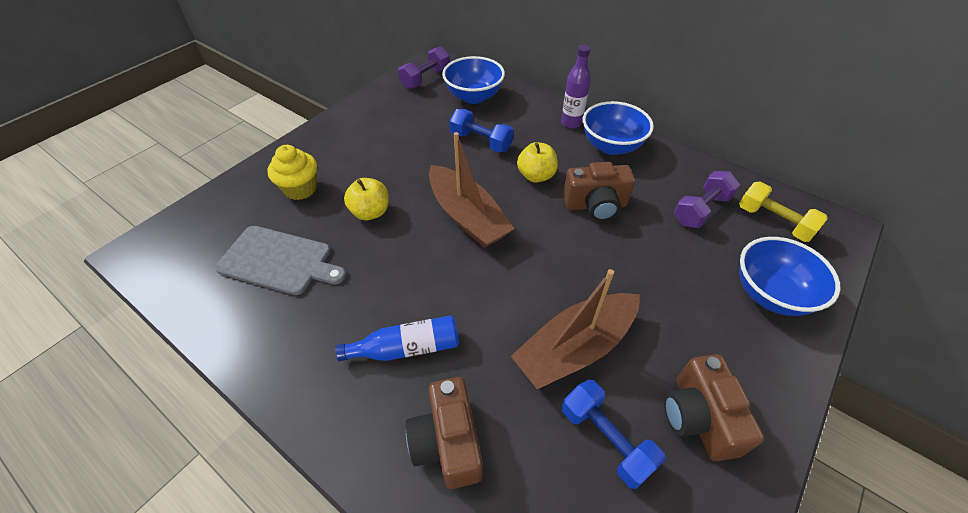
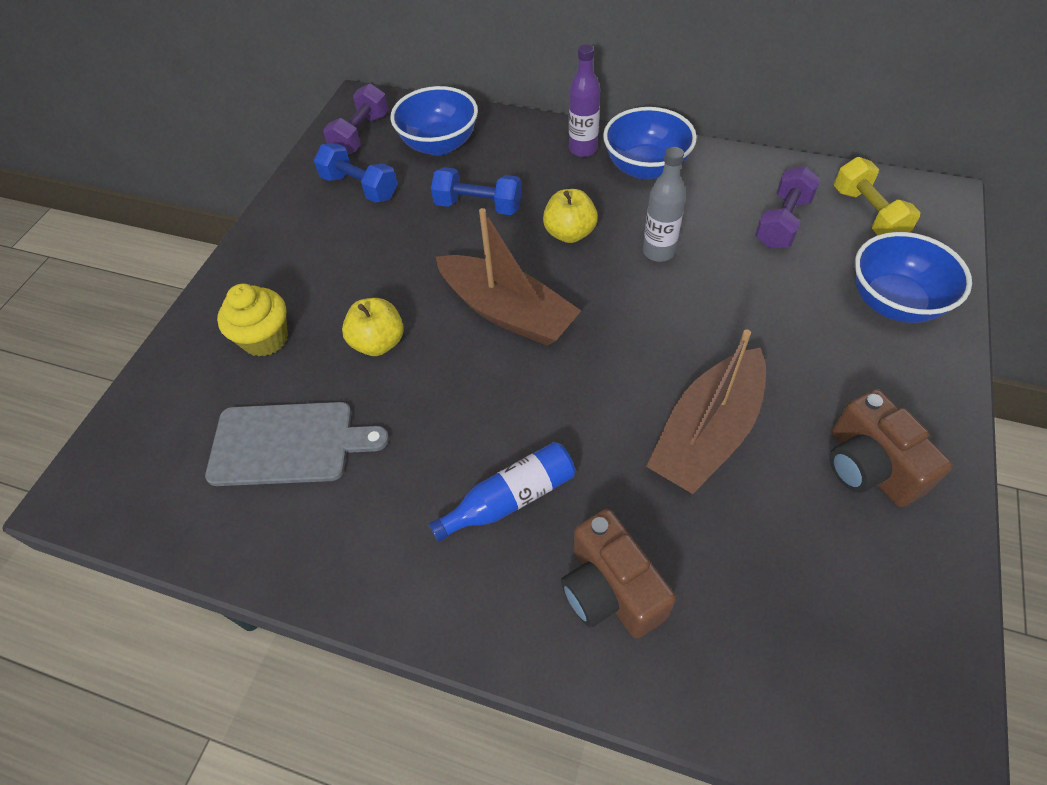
camera: 15 degrees left, 5 degrees up
(595, 205) = (658, 252): brown camera -> grey bottle
(606, 439) = (782, 523): blue dumbbell -> blue dumbbell (360, 187)
(773, 222) = (868, 214): yellow dumbbell -> yellow dumbbell turned 45 degrees clockwise

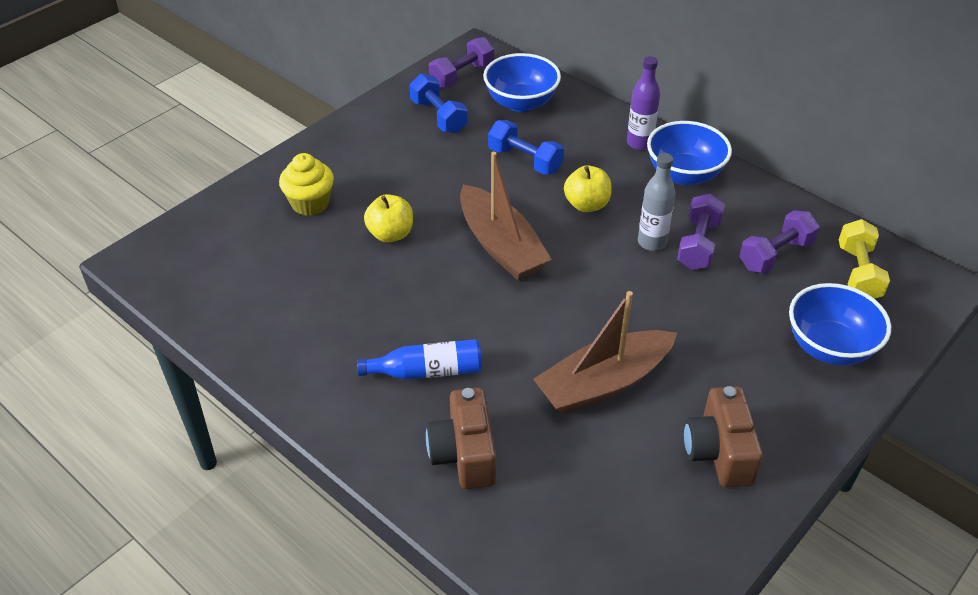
camera: 20 degrees right, 10 degrees down
(288, 444) = (290, 279): grey cutting board -> none
(704, 238) = (698, 244): none -> purple dumbbell

